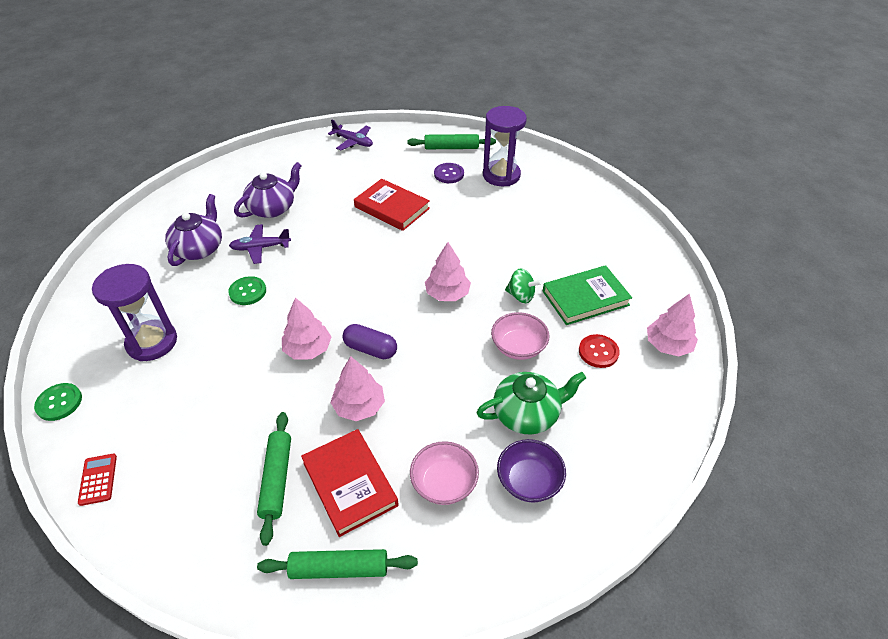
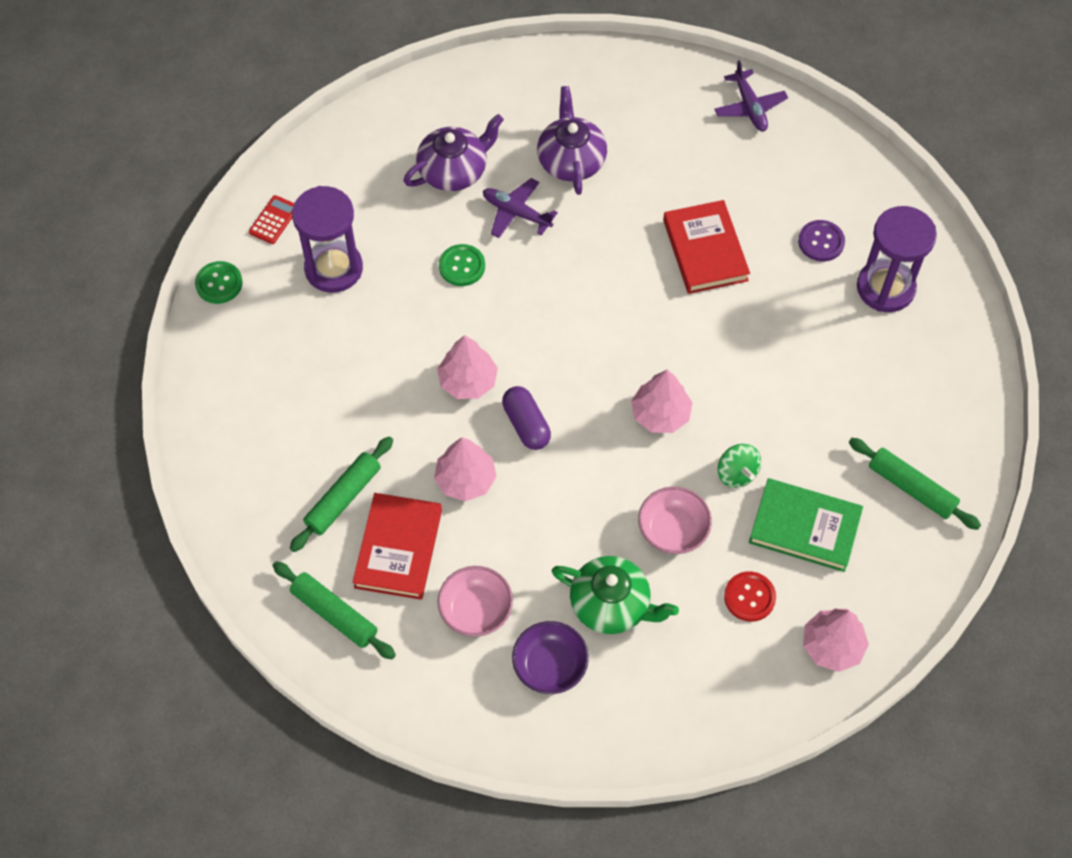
camera: 40 degrees right, 15 degrees up
(98, 479) = (207, 389): red calculator -> red calculator (274, 220)
(273, 208) = (571, 160): purple teapot -> purple teapot turned 90 degrees counterclockwise
(451, 147) = (866, 198): green rolling pin -> green rolling pin (911, 488)

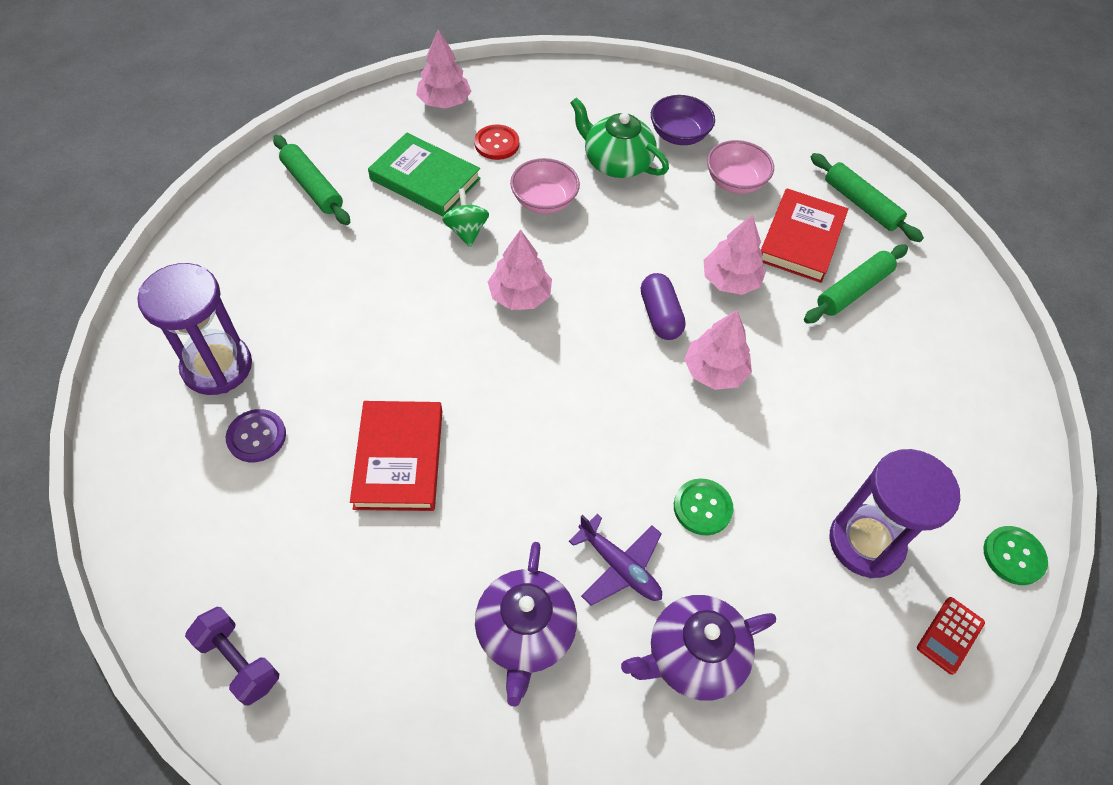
camera: 170 degrees left, 5 degrees down
(749, 107) = (239, 661): purple plane -> purple dumbbell

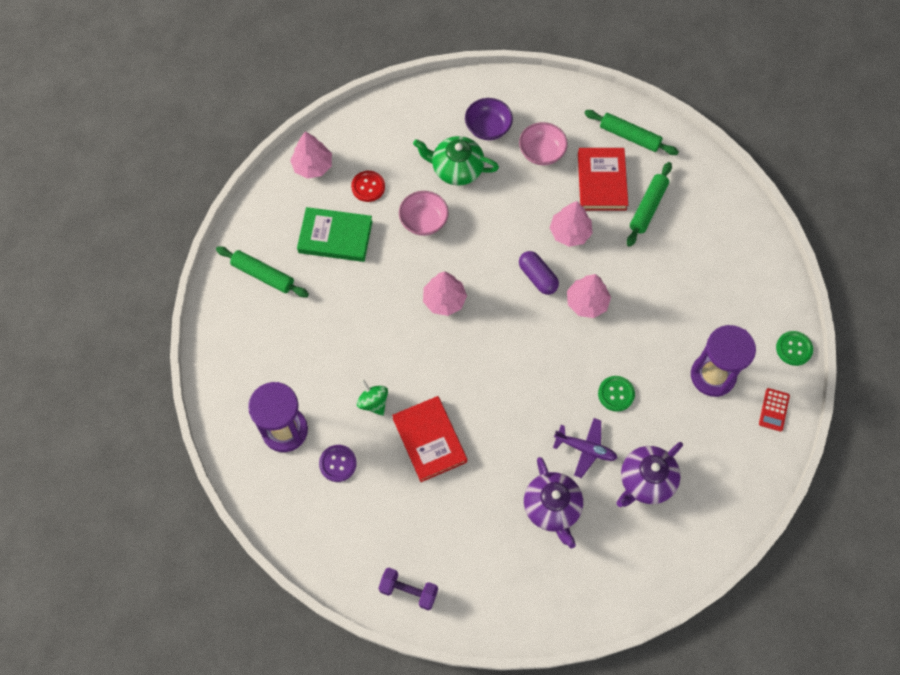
camera: 20 degrees left, 10 degrees up
(467, 231) = (385, 266): green spinning top -> green spinning top (373, 402)

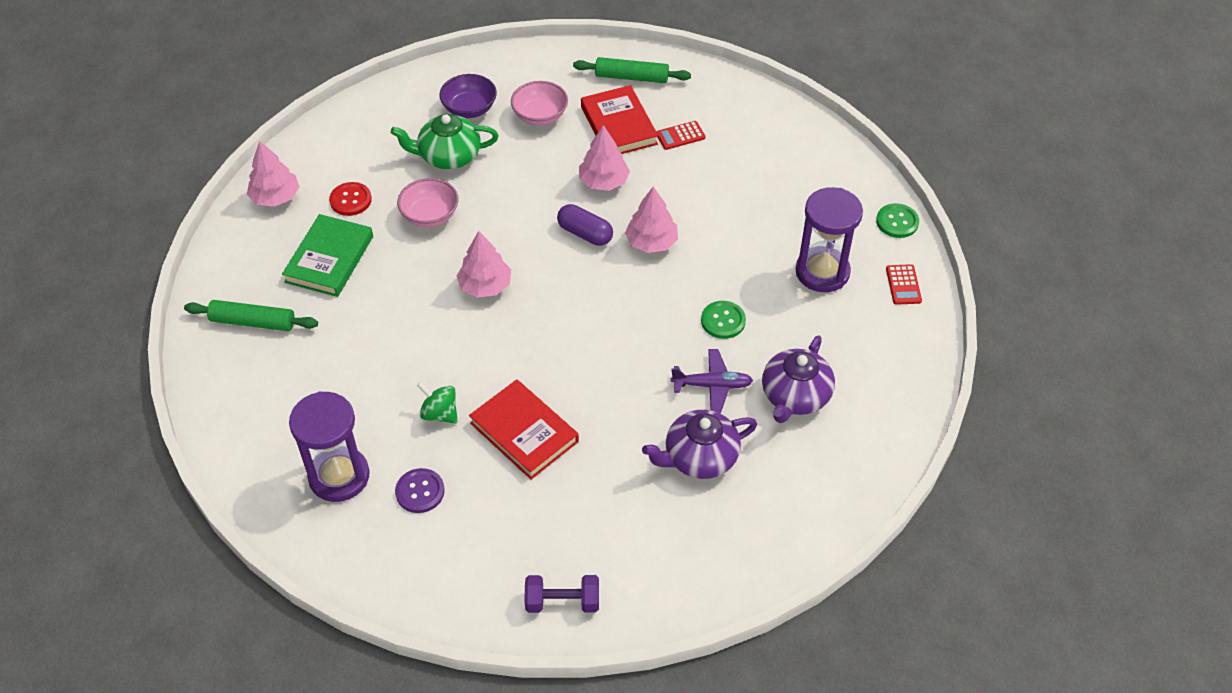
camera: 20 degrees left, 15 degrees down
(335, 236) = (329, 259): green book -> green book turned 60 degrees counterclockwise
(552, 507) = (699, 457): purple teapot -> purple teapot turned 105 degrees clockwise
(648, 207) = (680, 136): green rolling pin -> red calculator

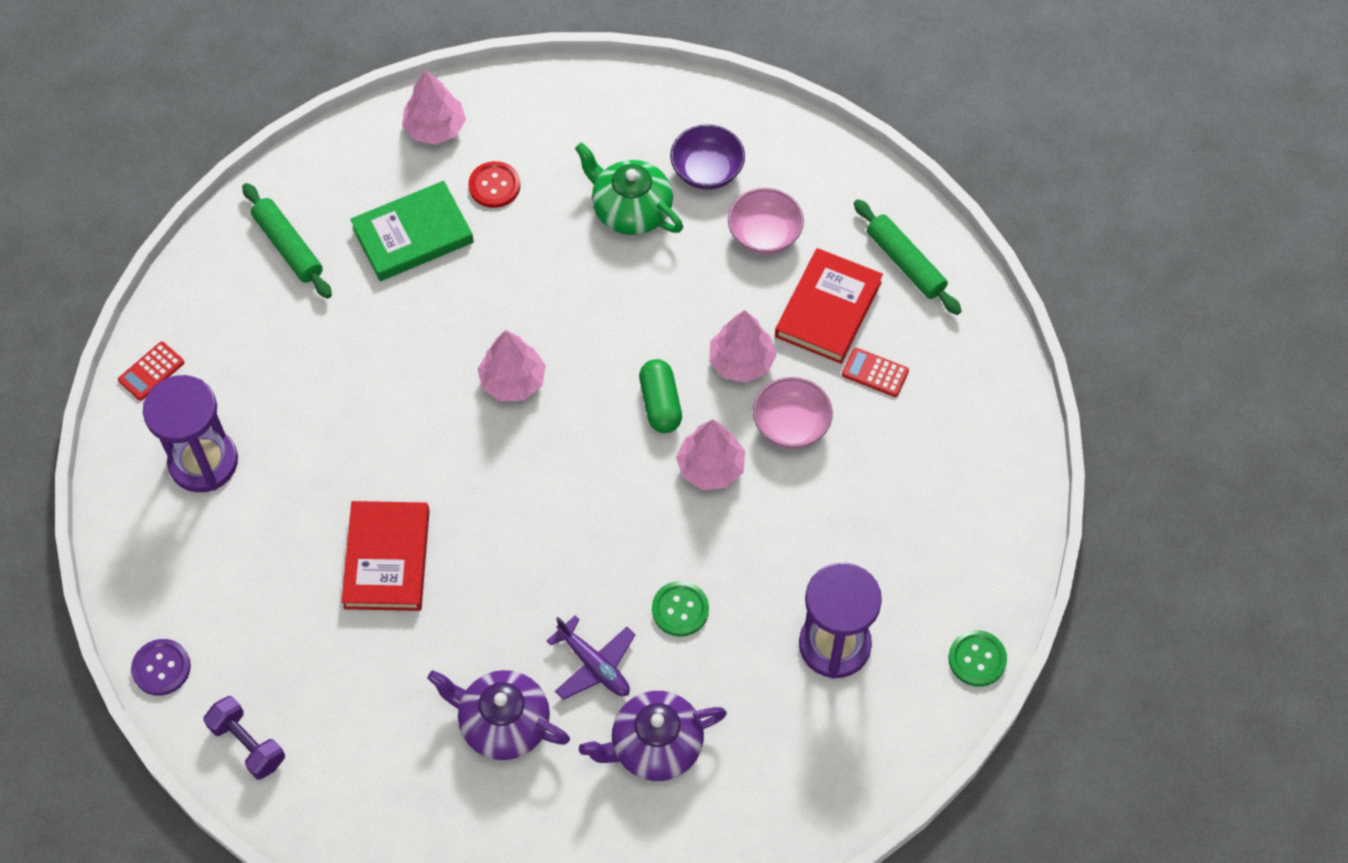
camera: 45 degrees right, 10 degrees up
(420, 491) = (248, 536): purple button -> purple button (161, 668)
(430, 215) = (545, 262): pink bowl -> pink bowl (791, 425)
(440, 413) = (340, 476): green spinning top -> none
(585, 233) = (660, 404): purple capsule -> green capsule
(903, 285) = (897, 731): red calculator -> red calculator (151, 371)

